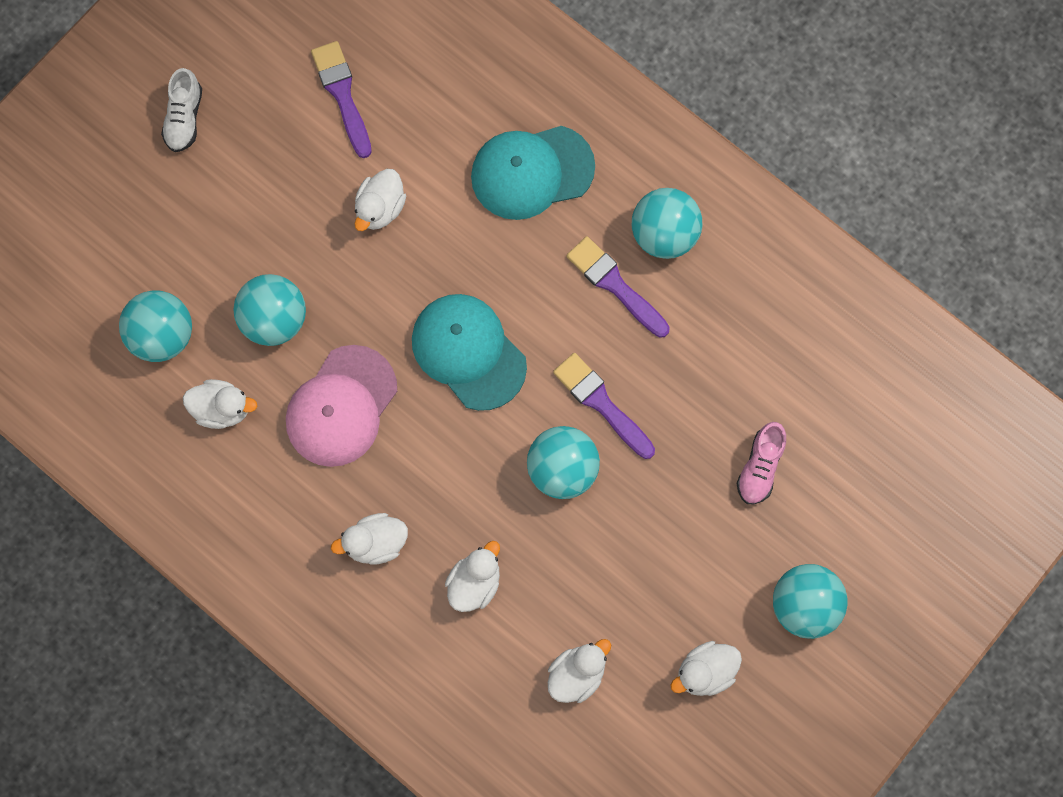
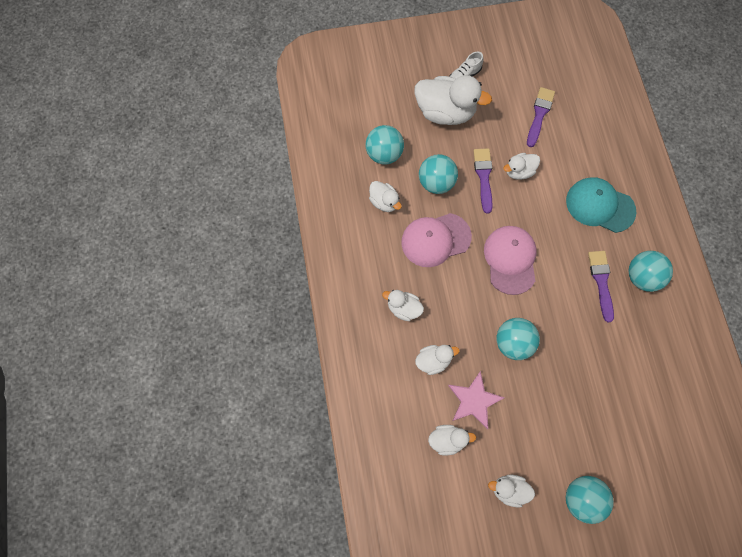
camera: 40 degrees right, 5 degrees down
(201, 197) = (445, 112): none -> white duck
(468, 352) = (510, 260): turquoise cap -> pink cap
(570, 591) = (474, 400): none -> pink star
(601, 403) = (554, 328): purple brush -> purple brush (483, 177)
(760, 467) = (609, 416): pink shoe -> none

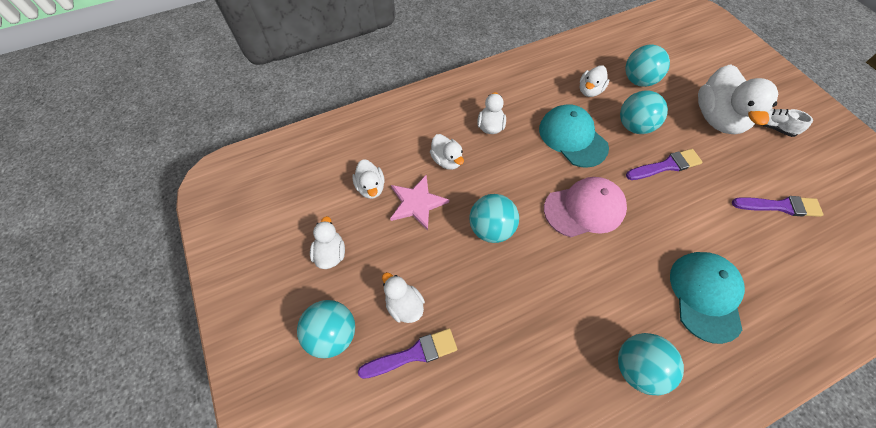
camera: 75 degrees right, 10 degrees down
(435, 240) = (572, 137): pink cap -> turquoise cap
(519, 171) = (694, 198): white duck -> white duck (404, 305)
(601, 282) = (605, 313): purple brush -> purple brush (413, 354)

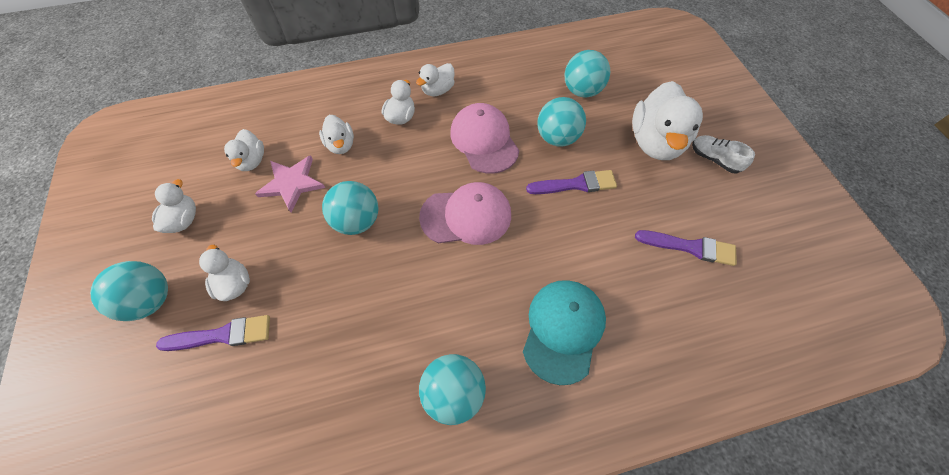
camera: 10 degrees right, 0 degrees up
(572, 137) = (484, 140): turquoise cap -> pink cap
(589, 90) = (523, 94): white duck -> white duck (438, 90)

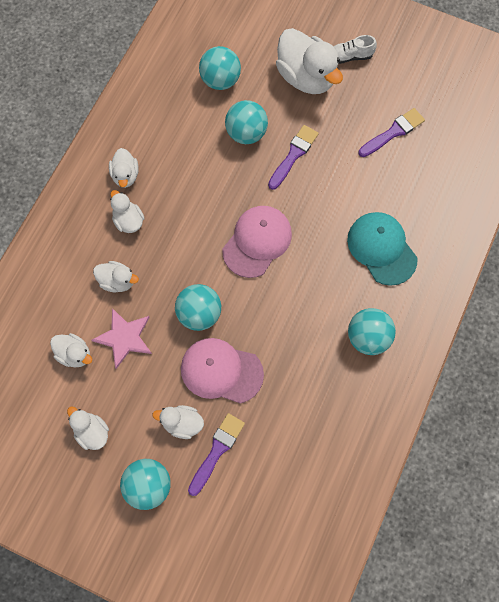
camera: 50 degrees left, 10 degrees up
(484, 140) = (204, 181): pink cap -> pink cap (221, 371)

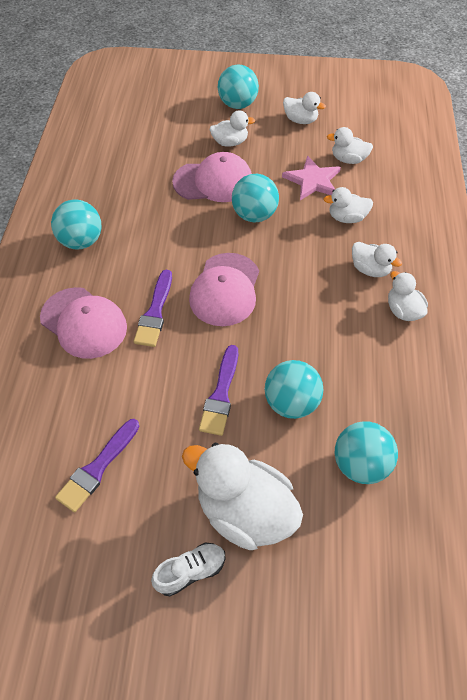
camera: 160 degrees right, 15 degrees down
(217, 451) = (193, 134): purple brush -> purple brush (155, 312)
(381, 249) = (84, 323): turquoise cap -> pink cap

